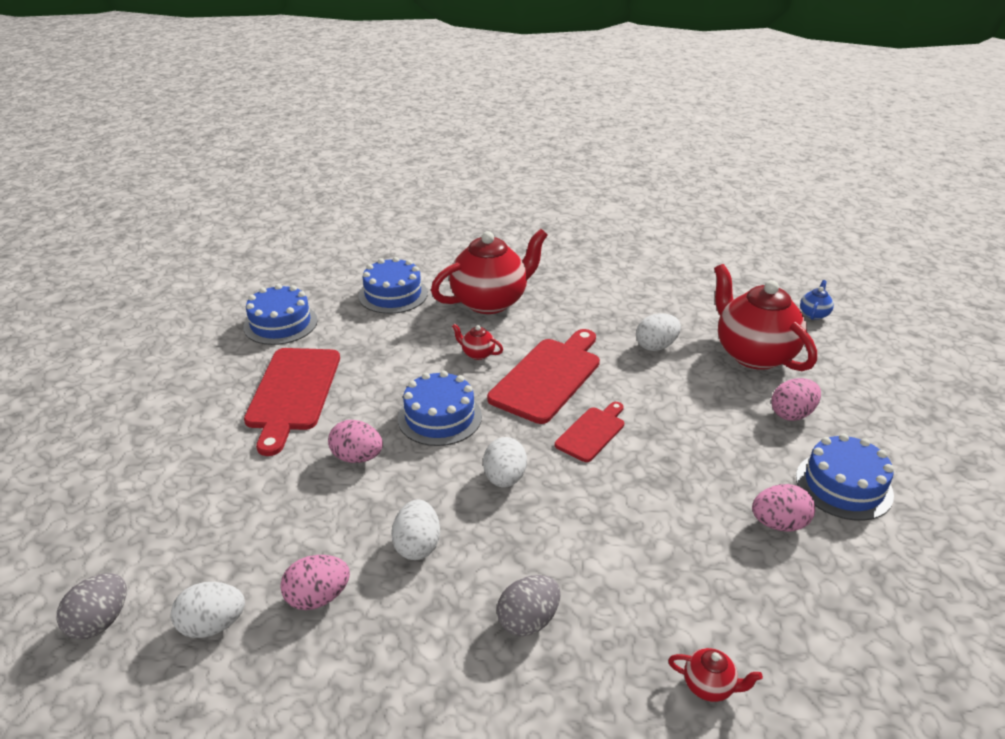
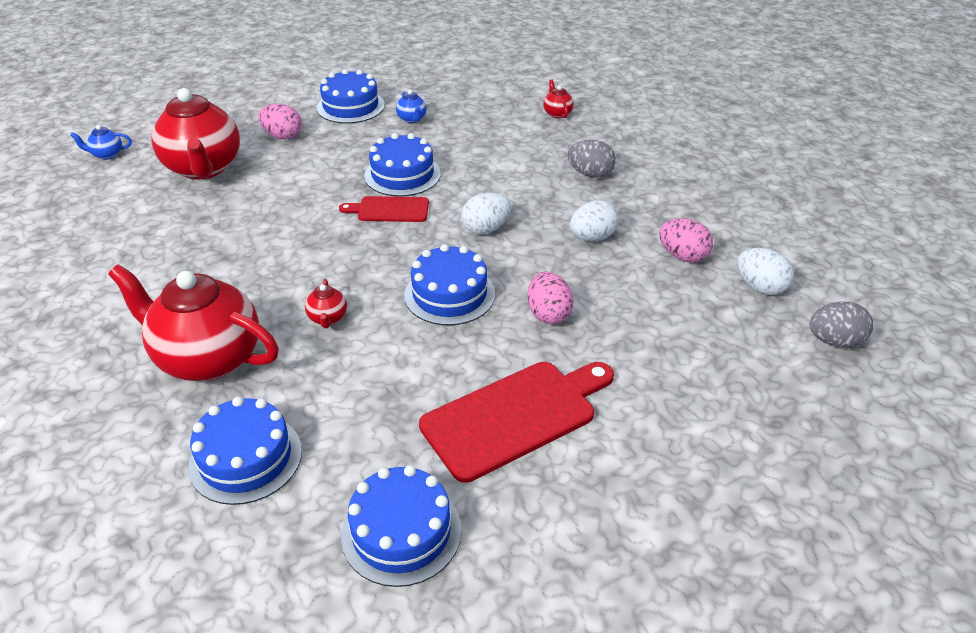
camera: 125 degrees left, 5 degrees up
(548, 377) = (330, 258): red cutting board -> none
(650, 465) = (402, 175): none -> blue cake
(656, 346) = (227, 217): white egg -> none
(753, 354) = (204, 168): red teapot -> red teapot turned 45 degrees counterclockwise
(778, 524) = (412, 119): pink egg -> blue teapot

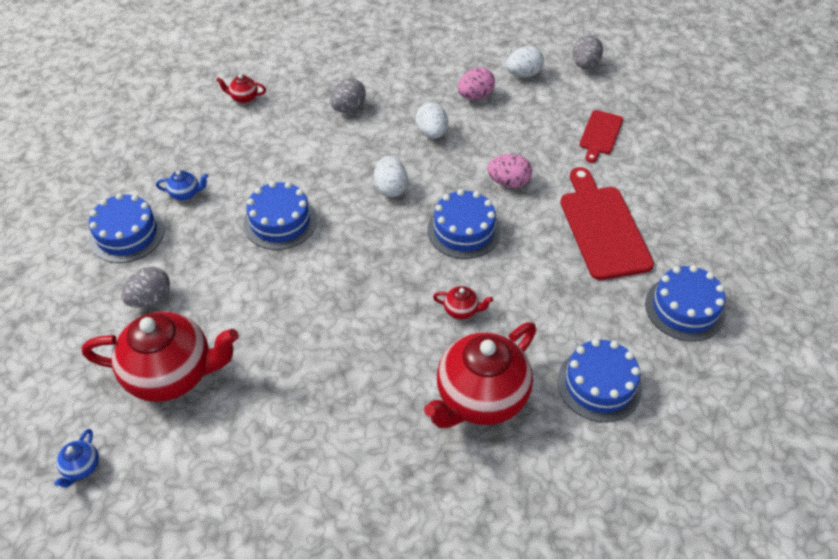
camera: 70 degrees left, 10 degrees up
(282, 136) = (150, 299): pink egg -> grey egg
(389, 210) = (330, 242): red cutting board -> red cutting board (600, 134)

